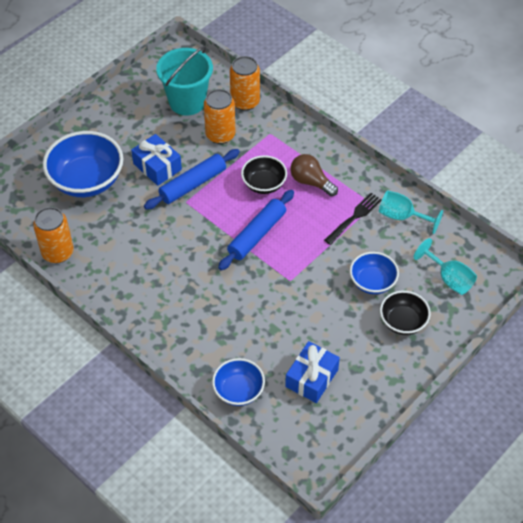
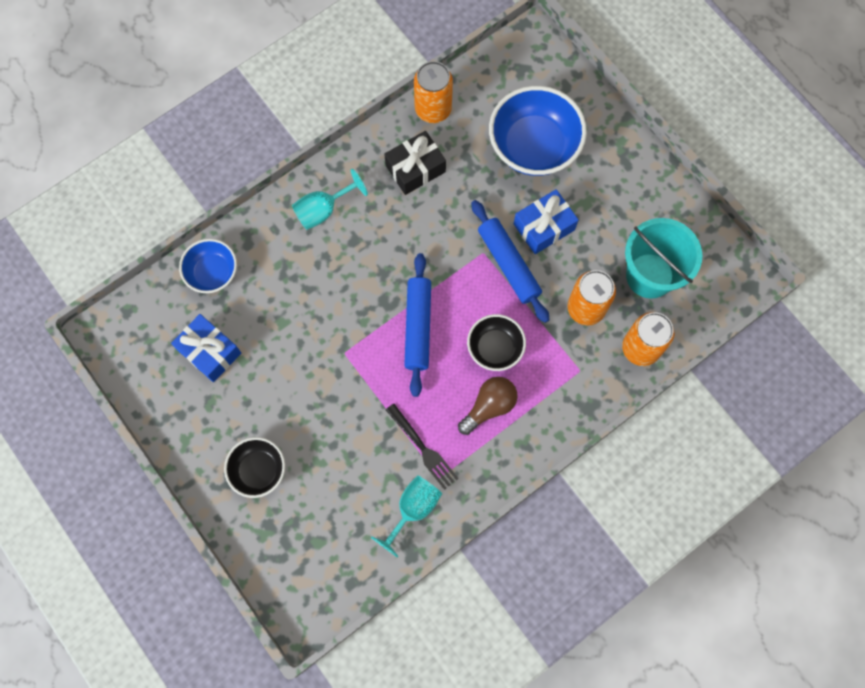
camera: 100 degrees right, 20 degrees up
(116, 256) = (415, 168): none -> black gift
(257, 235) = (417, 327): blue rolling pin -> blue rolling pin turned 45 degrees clockwise
(372, 282) = (321, 448): blue bowl -> none
(449, 279) = (307, 543): turquoise goblet -> turquoise goblet (323, 210)

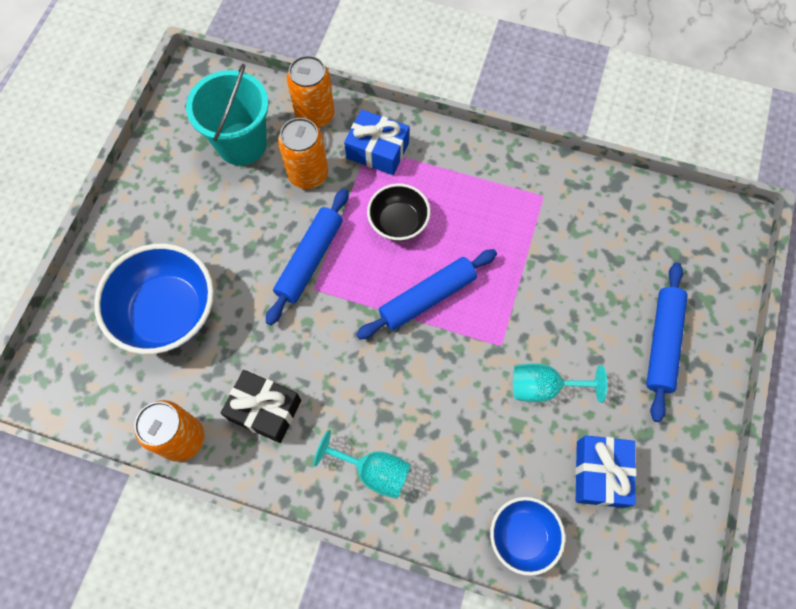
camera: 125 degrees left, 5 degrees down
(258, 470) = (662, 343): black bowl -> blue rolling pin
(413, 509) = (584, 198): turquoise goblet -> turquoise goblet (543, 387)
(423, 448) = (530, 223): black fork -> none
(489, 406) = (453, 195): brown light bulb -> none
(544, 227) = (251, 253): blue gift -> blue gift (377, 150)

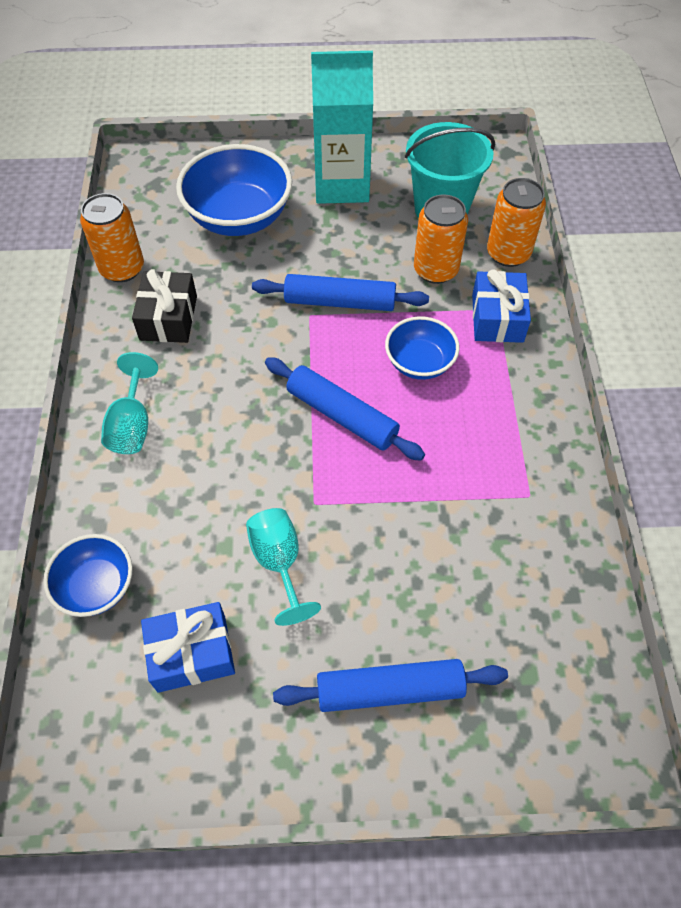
camera: 70 degrees right, 10 degrees down
(171, 211) = (341, 185): none -> turquoise carton
(398, 222) = (419, 363): black bowl -> blue bowl

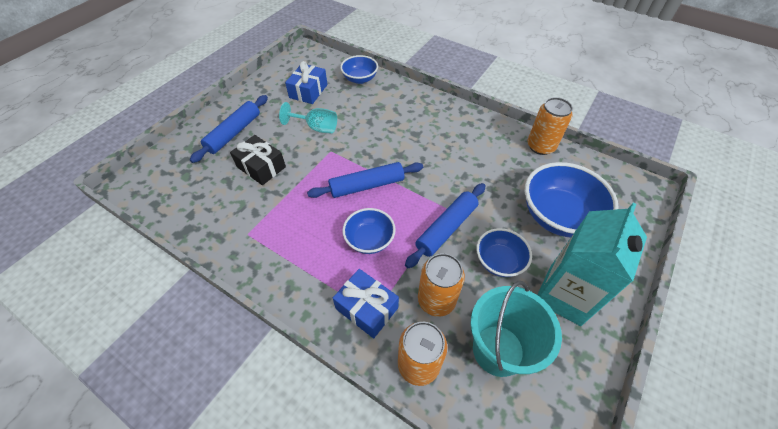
camera: 125 degrees right, 5 degrees down
(132, 425) = (428, 113): turquoise goblet -> none
(169, 318) = (488, 150): black gift -> black gift (261, 167)
(345, 242) = (499, 261): none -> blue bowl

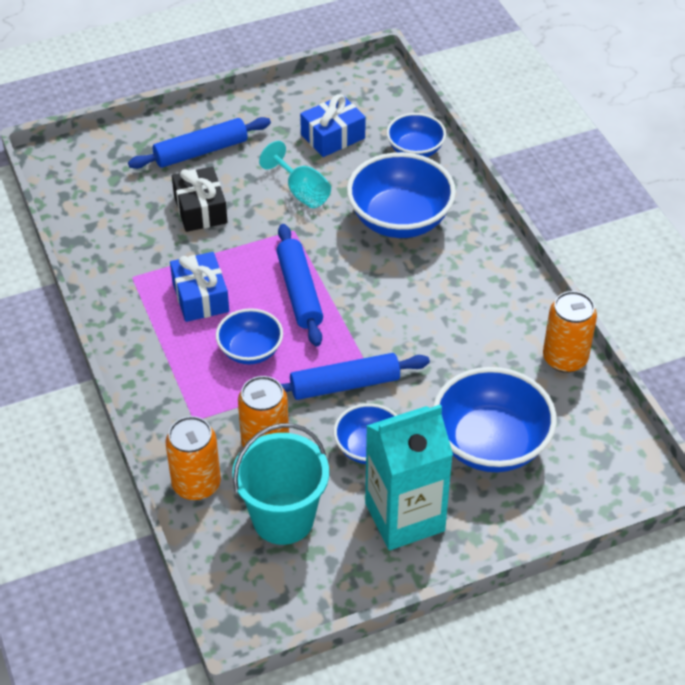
camera: 35 degrees right, 5 degrees down
(366, 308) = (191, 411): blue gift -> blue gift (200, 297)
(367, 185) = (300, 292): blue rolling pin -> blue rolling pin turned 60 degrees clockwise
(385, 117) = (399, 220): none -> blue bowl

